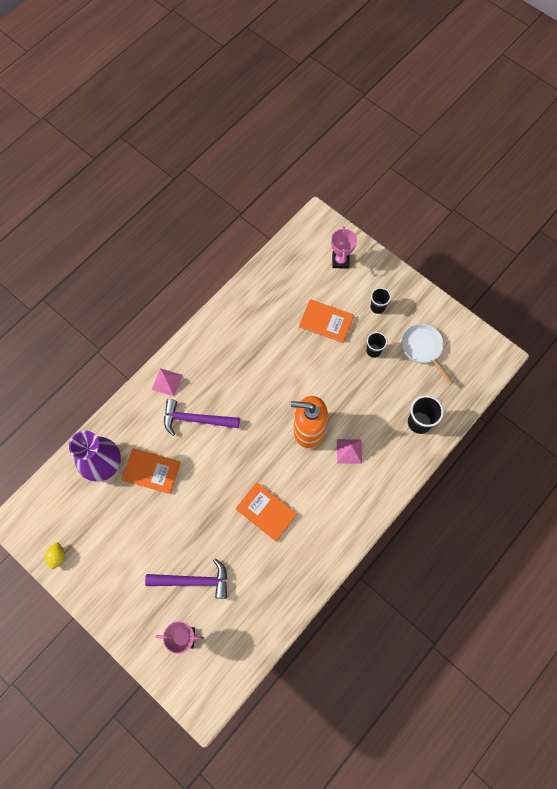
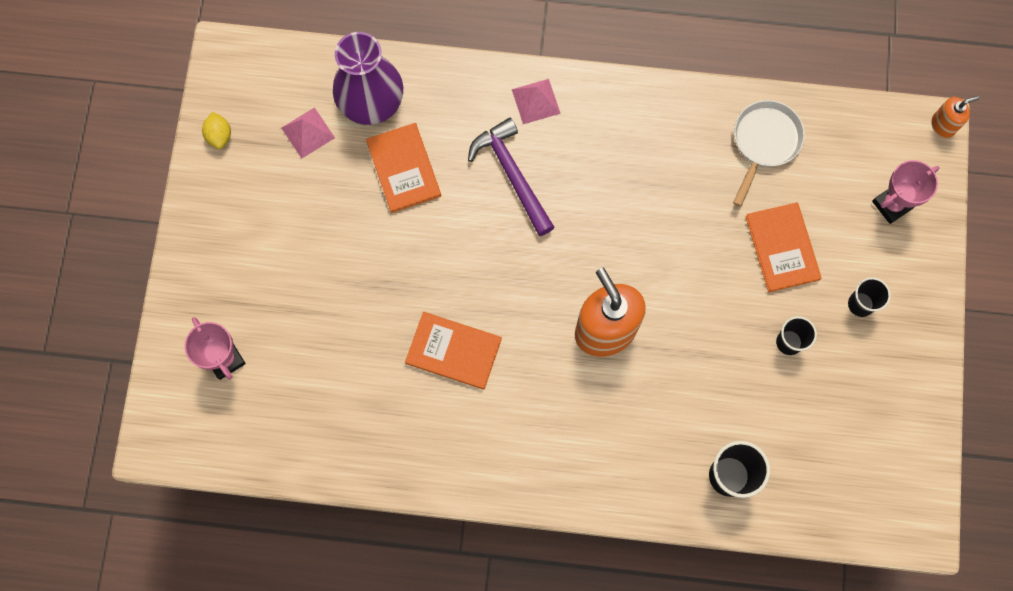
camera: 55 degrees right, 5 degrees up
(57, 556) = (219, 136): yellow lemon -> yellow lemon turned 75 degrees counterclockwise
(193, 581) = (301, 321): purple hammer -> none
(266, 512) = (453, 351): orange book -> orange book turned 75 degrees counterclockwise
(319, 213) = (943, 125): none -> orange soap dispenser
(349, 451) = (615, 405): pink pyramid -> pink pyramid (308, 132)
(423, 348) = (846, 410): white pan -> white pan (764, 142)

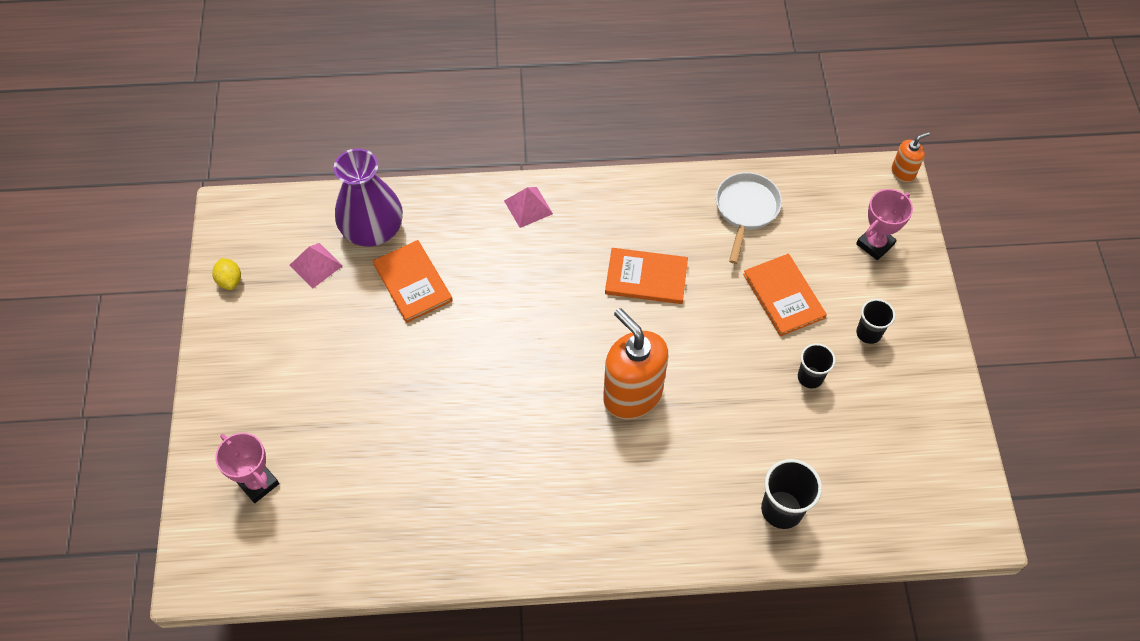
camera: 10 degrees left, 15 degrees down
(453, 351) = (487, 438): orange book -> orange book (646, 277)
(512, 174) = (517, 272): purple hammer -> none

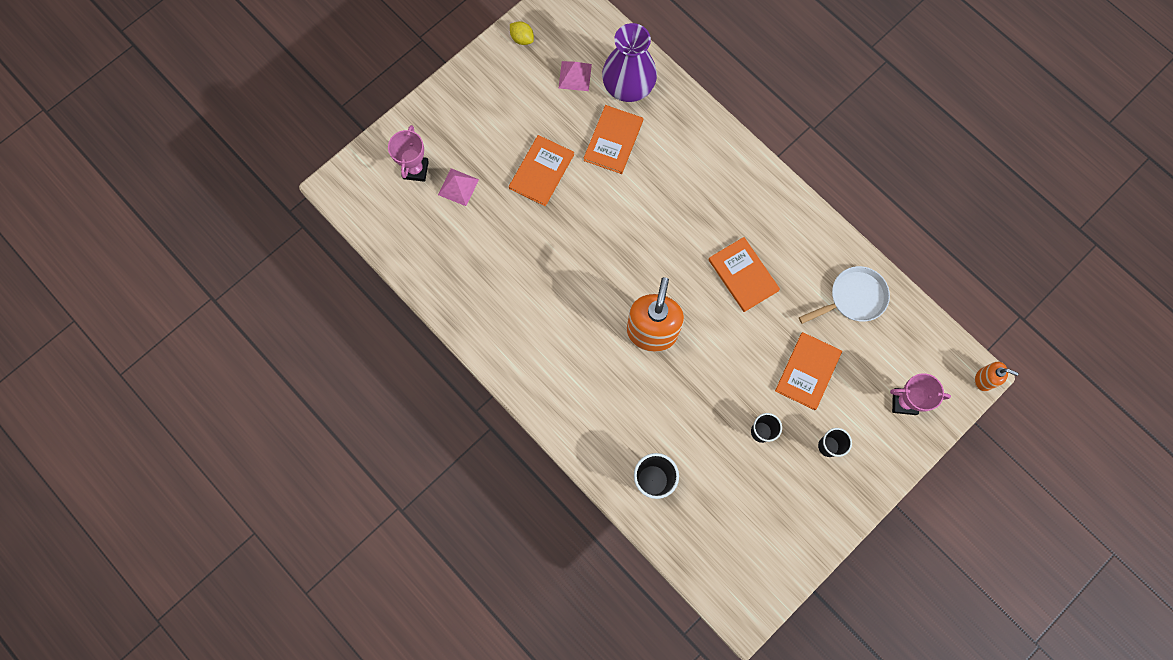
camera: 50 degrees right, 15 degrees up
(230, 280) = (522, 39): yellow lemon -> yellow lemon turned 75 degrees counterclockwise
(380, 367) = (541, 171): none -> orange book
(528, 207) = (729, 162): pink pyramid -> pink pyramid (458, 187)

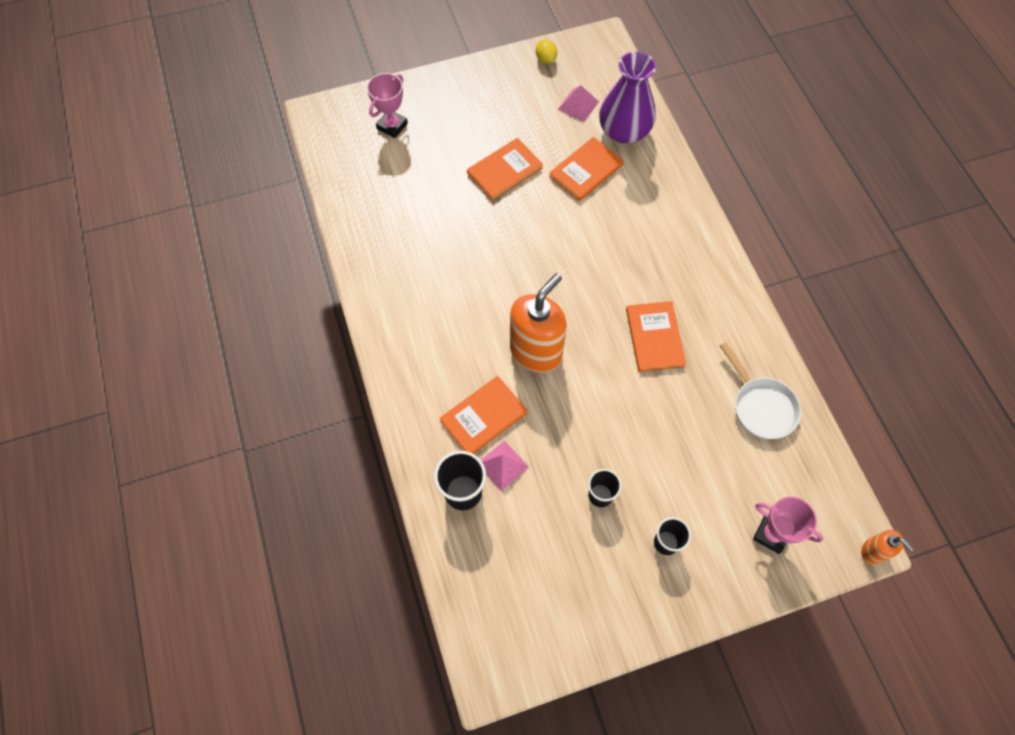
camera: 25 degrees right, 10 degrees down
(458, 187) = (422, 154): pink pyramid -> pink pyramid (502, 465)
(807, 371) = (678, 457): orange book -> orange book (483, 416)
(853, 298) = (761, 406): white pan -> white pan turned 60 degrees clockwise

